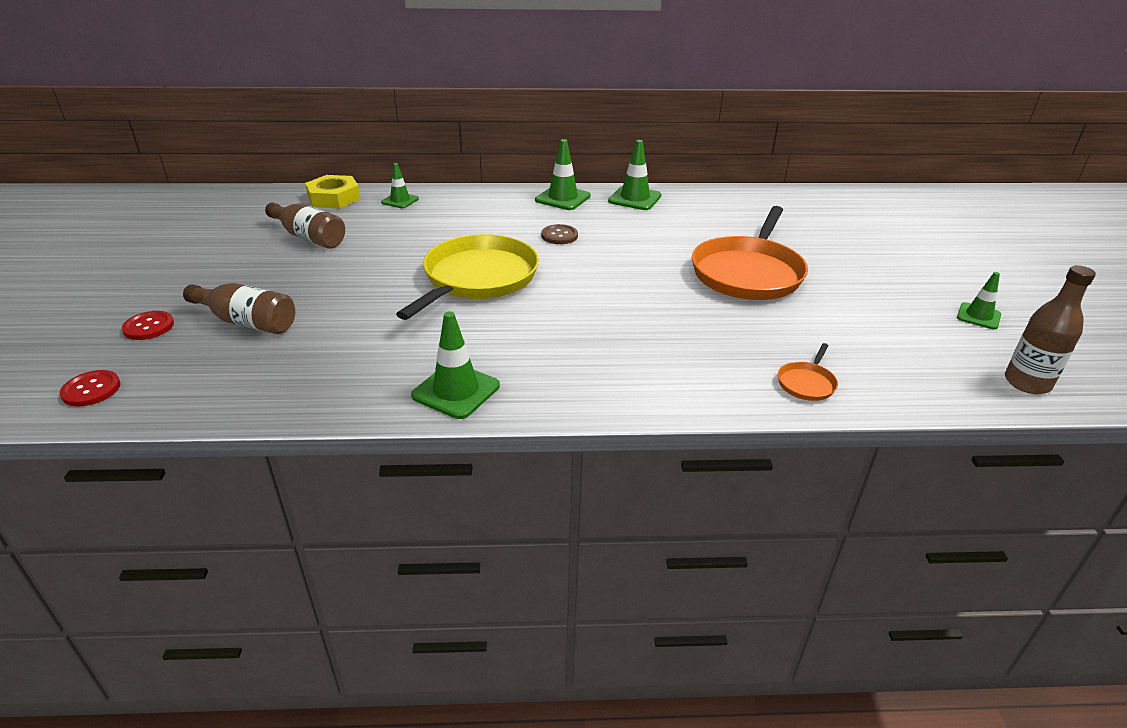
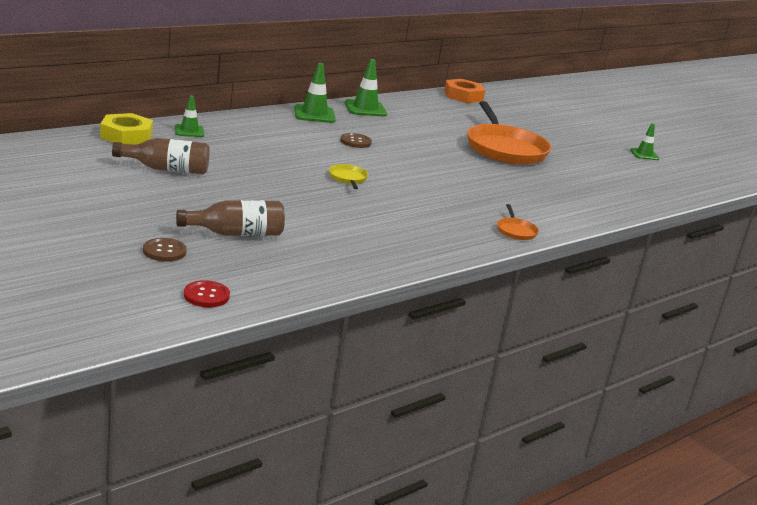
camera: 40 degrees left, 10 degrees down
(149, 327) = (164, 251): red button -> brown button
(456, 391) = (445, 243): green traffic cone -> none
(477, 278) = (348, 178): yellow pan -> yellow pan, size x0.41
(792, 197) = (463, 96): none -> orange nut
(806, 383) = (611, 202): orange pan -> orange pan (516, 231)
(1027, 383) = (699, 183): brown bottle -> none

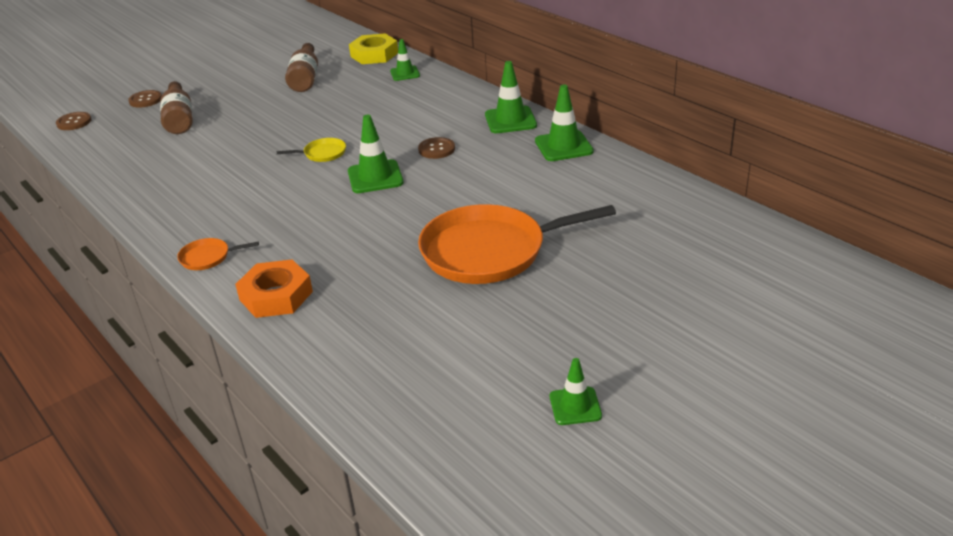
camera: 95 degrees right, 10 degrees up
(206, 295) = (74, 122): red button -> brown button
(397, 165) = (375, 177): none -> green traffic cone
(463, 96) = (711, 213): orange nut -> orange nut (276, 296)

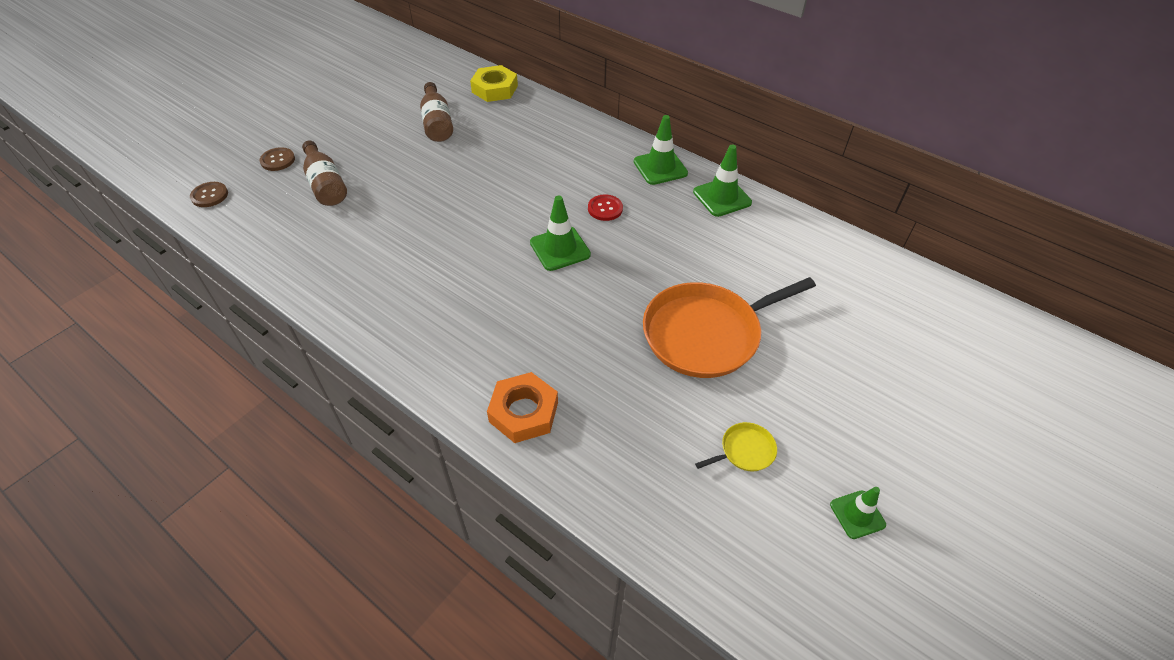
camera: 15 degrees left, 15 degrees up
(208, 257) = (433, 369): orange pan -> none
(322, 153) = (495, 221): yellow pan -> yellow pan (744, 451)
(405, 73) = (535, 112): green traffic cone -> none
(436, 149) = (605, 209): brown button -> red button

